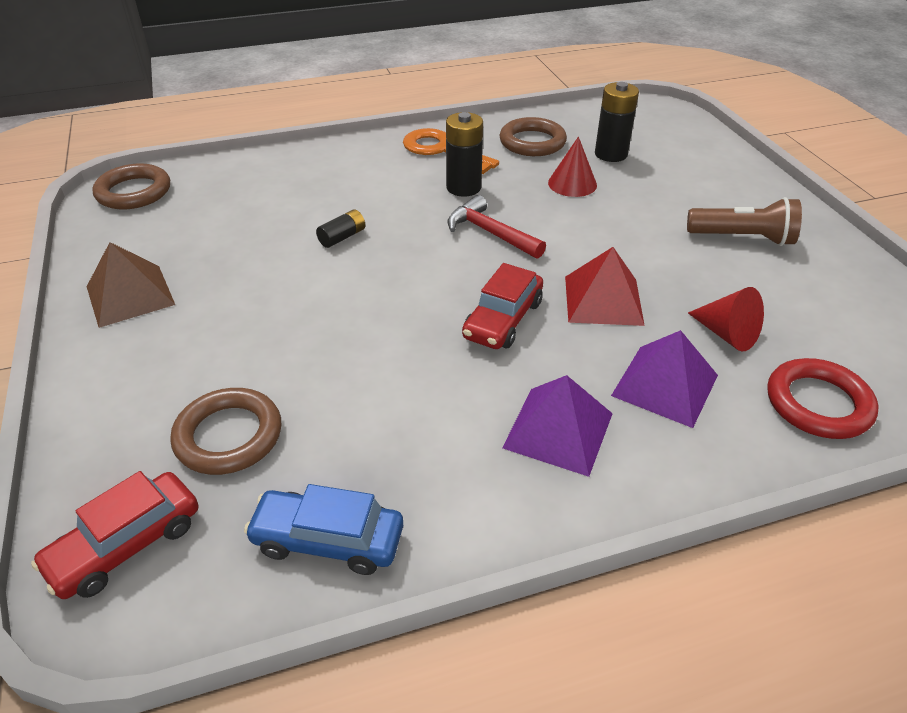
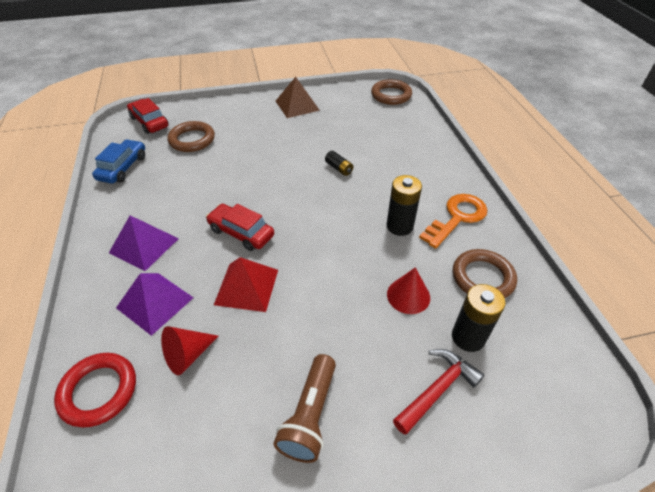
camera: 95 degrees right, 5 degrees up
(490, 233) = (337, 235): red hammer -> red hammer (437, 389)

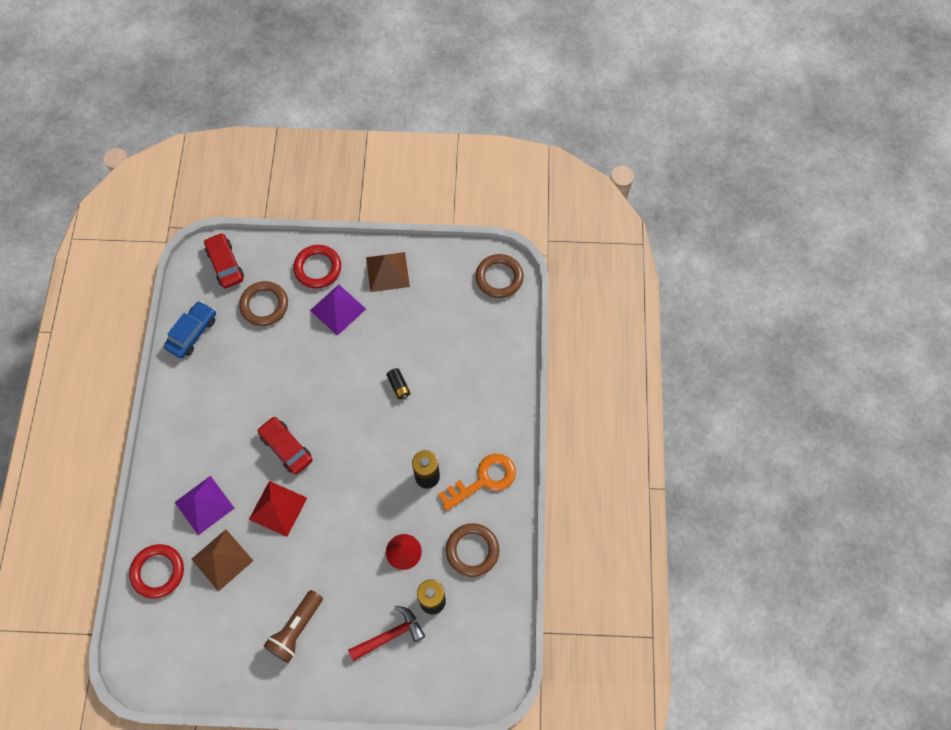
camera: 15 degrees right, 20 degrees up
(144, 245) = (202, 441): purple pyramid -> purple pyramid (338, 309)
(187, 355) = (222, 559): red cone -> brown pyramid
(235, 112) = (318, 268): none -> red ring

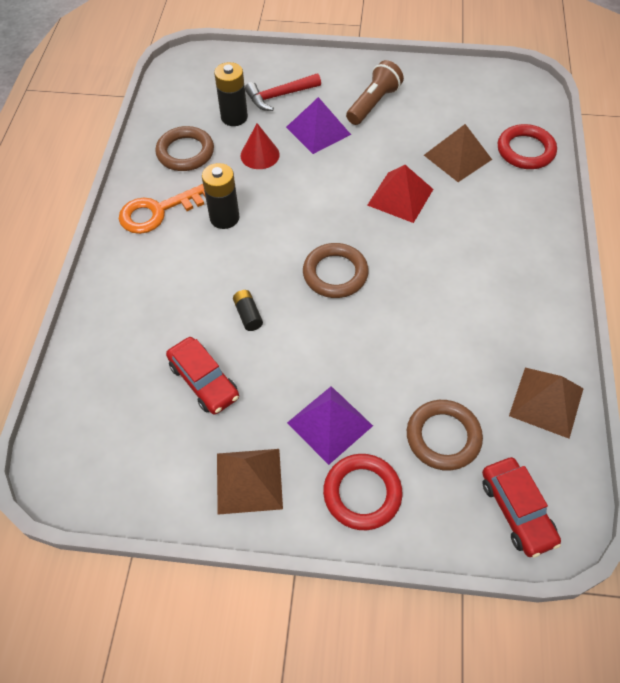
camera: 175 degrees left, 10 degrees down
(192, 333) = (546, 401): blue car -> brown pyramid
(204, 505) = (487, 204): purple pyramid -> purple pyramid (318, 130)
(286, 448) = (395, 254): red car -> red car (204, 381)
(499, 278) = (74, 459): brown ring -> brown ring (335, 273)

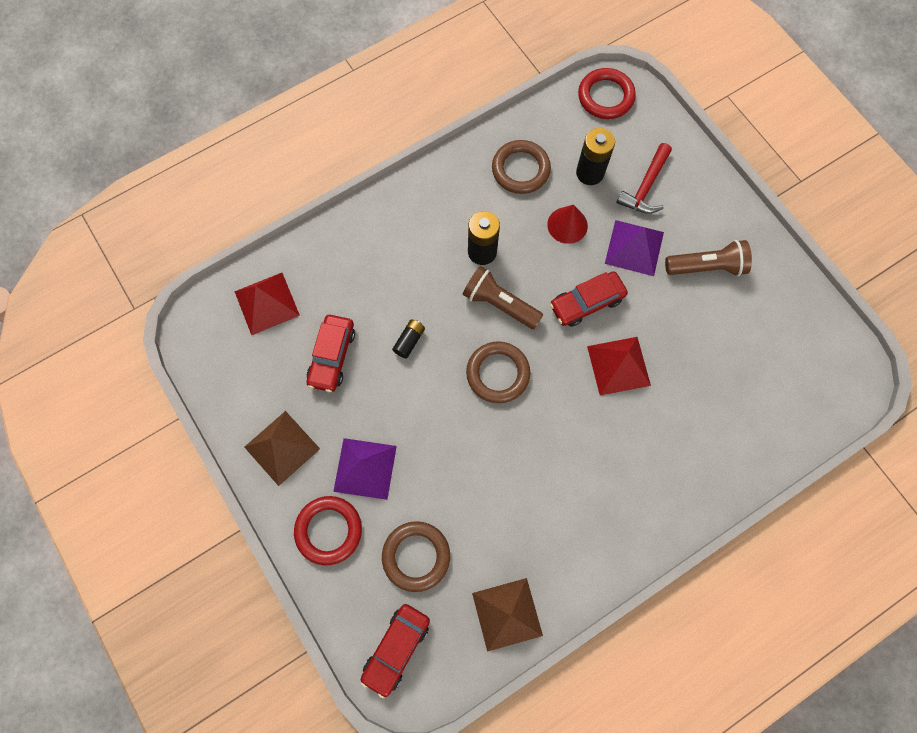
camera: 50 degrees right, 15 degrees up
(101, 400) = (266, 303): none -> red pyramid
(158, 211) = (448, 201): orange key -> none
(279, 96) = (645, 187): red hammer -> red hammer turned 90 degrees counterclockwise
(279, 235) = (499, 304): none -> brown flashlight
(332, 183) = (586, 302): none -> red car
(457, 157) = (705, 380): brown pyramid -> none
(525, 150) = (766, 432): red ring -> red ring (605, 96)

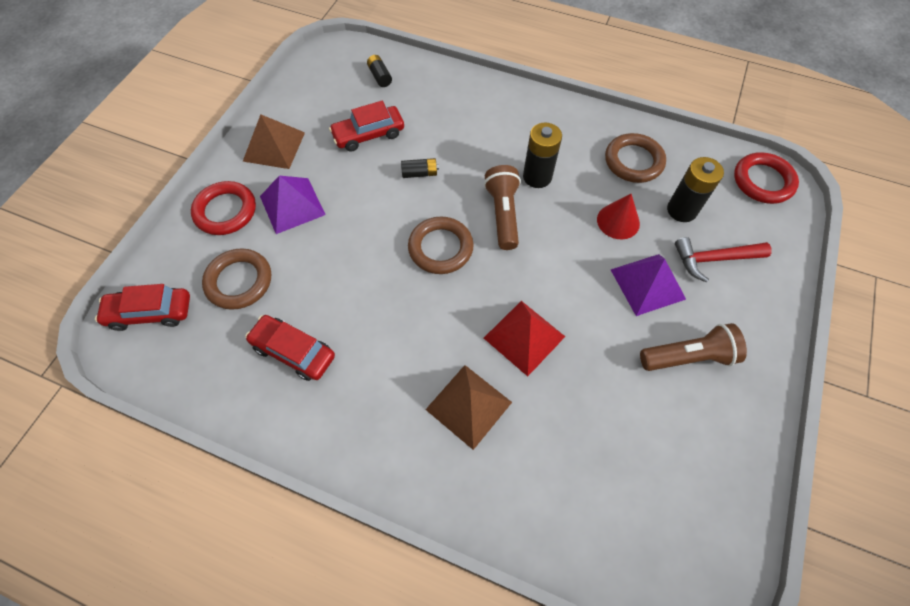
camera: 55 degrees right, 10 degrees down
(266, 303) = (380, 76): red pyramid -> black battery
(507, 614) = (226, 380): brown pyramid -> brown pyramid (469, 405)
(586, 302) = (561, 276): red car -> red car (294, 351)
(706, 267) = (688, 357): brown flashlight -> brown flashlight turned 60 degrees counterclockwise

